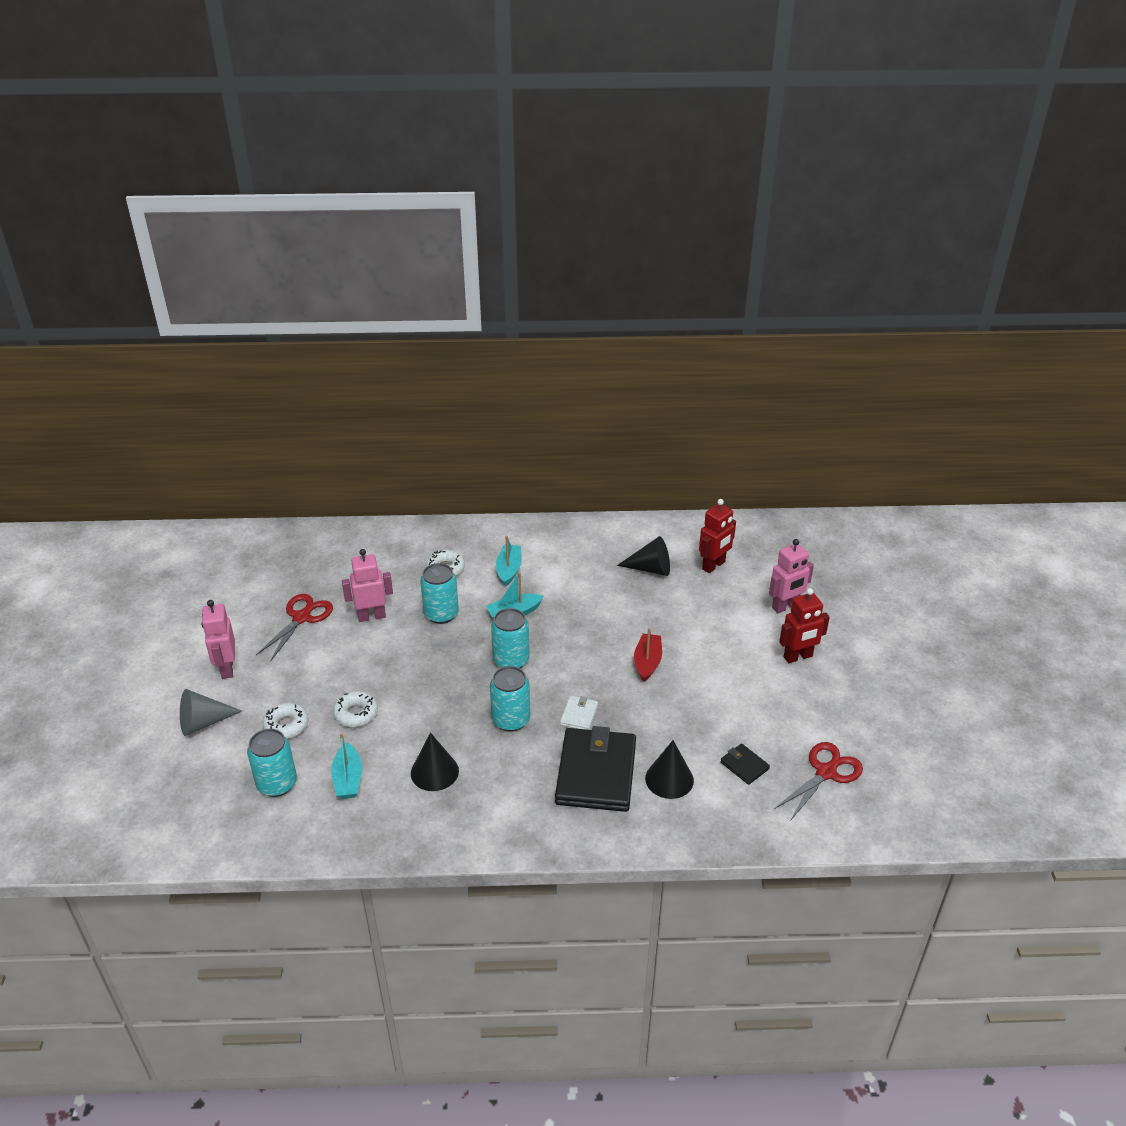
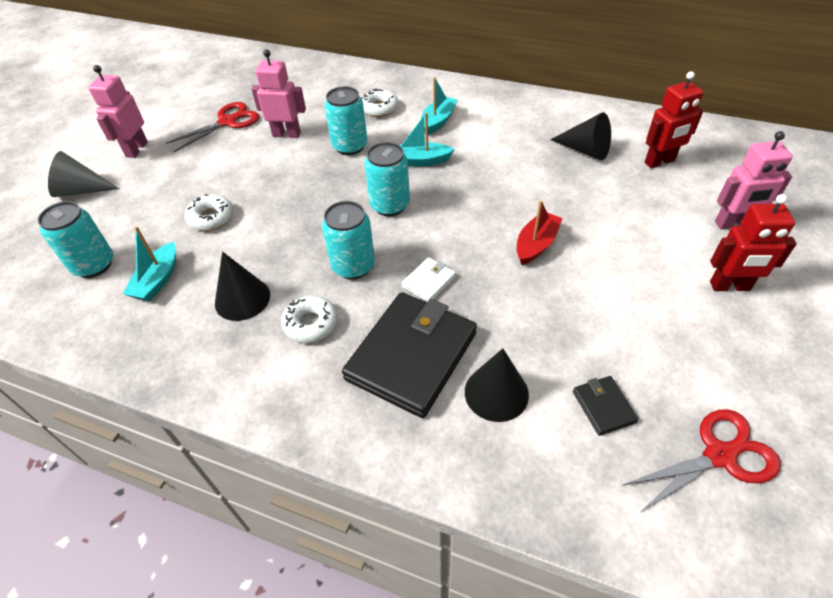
camera: 25 degrees right, 10 degrees up
(286, 725) = (144, 212): white donut -> white donut (311, 324)

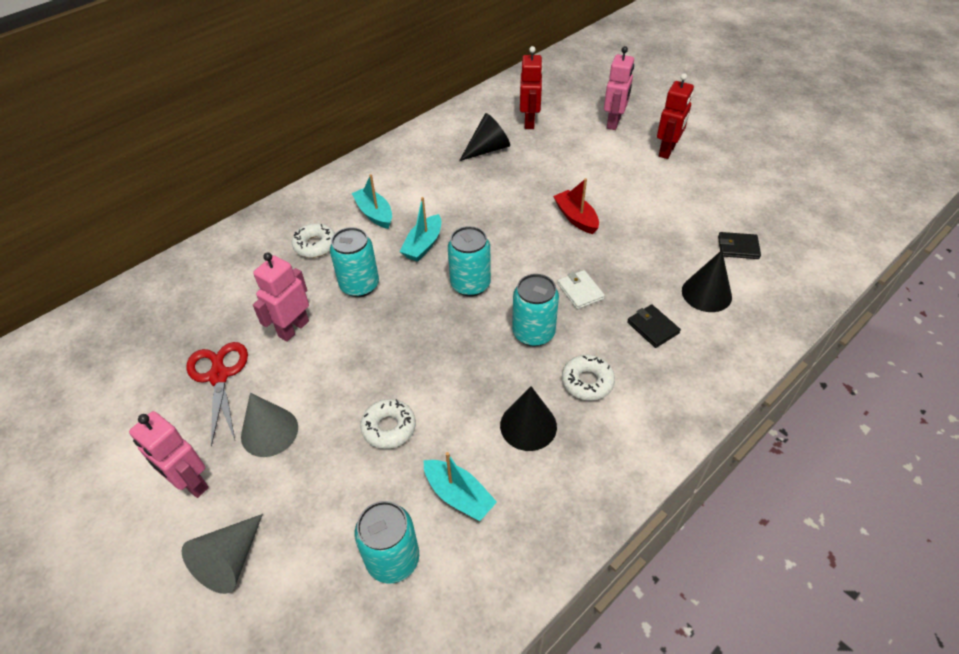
camera: 65 degrees left, 0 degrees up
(188, 163) = (269, 431): none -> grey cone
(411, 356) = (652, 328): black wallet -> black wallet, size x0.43
(719, 455) = (789, 216): red scissors -> none

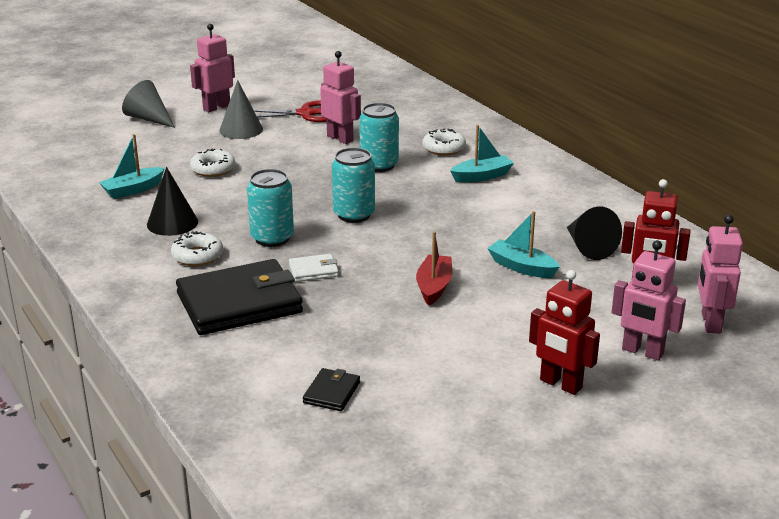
camera: 100 degrees right, 20 degrees down
(393, 559) = (105, 165): turquoise can -> none
(423, 245) = (423, 196): turquoise boat -> turquoise boat (522, 267)
(568, 99) = (710, 323): none -> pink robot
(576, 218) = (434, 287): red boat -> red boat turned 60 degrees counterclockwise
(652, 328) = (239, 303): black wallet -> black wallet, size x2.30
(706, 293) = (267, 348): black cone -> none

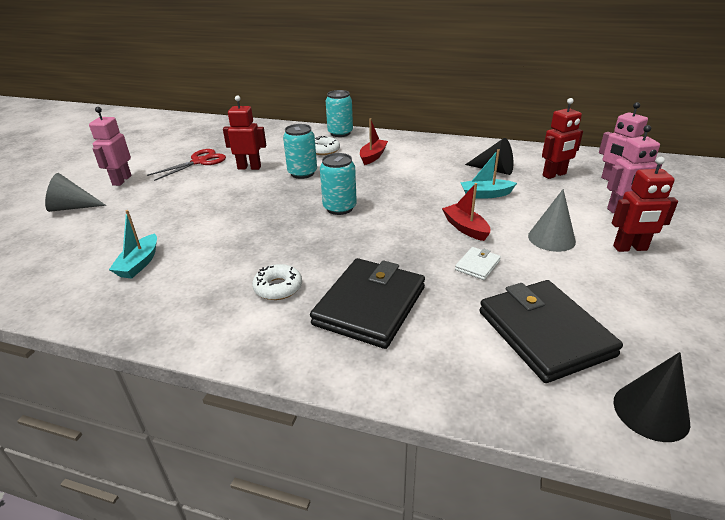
camera: 40 degrees left, 5 degrees up
(172, 223) = (216, 273): black cone -> black cone (651, 412)
(213, 169) = (186, 221): white donut -> none
(241, 129) = (166, 187): grey cone -> grey cone (551, 238)
(272, 238) = (312, 247): turquoise can -> turquoise can (340, 133)
(313, 270) = (378, 255): white wallet -> white wallet (477, 265)
(331, 392) = (544, 333): black wallet -> black wallet, size x2.30
(340, 138) = (249, 167): pink robot -> red robot
(482, 176) = (373, 156): turquoise boat -> red boat

